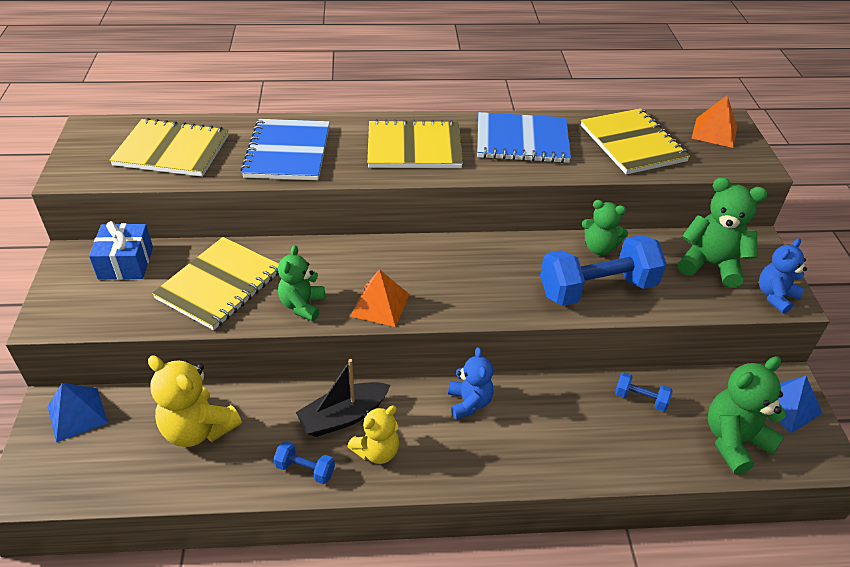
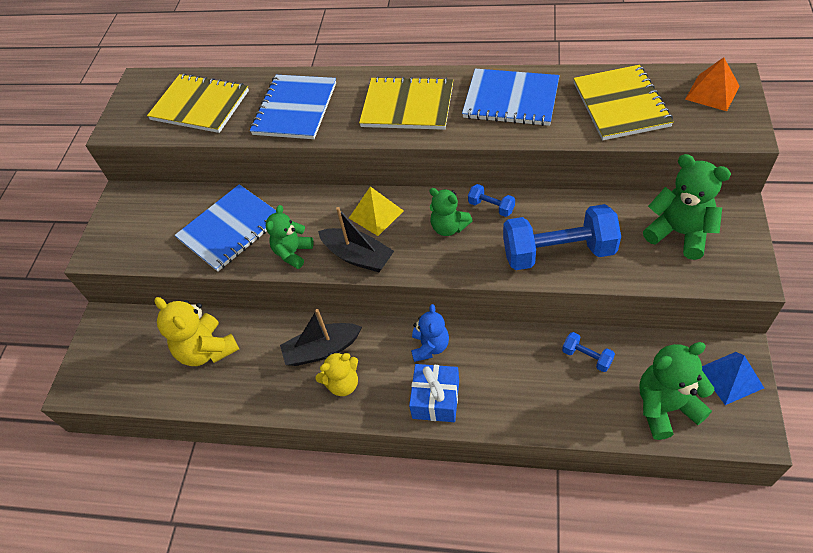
camera: 20 degrees right, 10 degrees up
(77, 414) = (120, 329): blue pyramid -> none
(126, 263) = (161, 204): blue gift -> blue gift (436, 399)
(219, 285) = (230, 229): yellow notebook -> blue notebook
(305, 469) = (283, 393): blue dumbbell -> blue dumbbell (491, 207)
(380, 305) = (358, 256): orange pyramid -> black boat
(390, 262) = (376, 214): none -> yellow pyramid
(599, 248) = (572, 209): green teddy bear -> green teddy bear (449, 227)
(775, 296) = (736, 271): blue teddy bear -> none

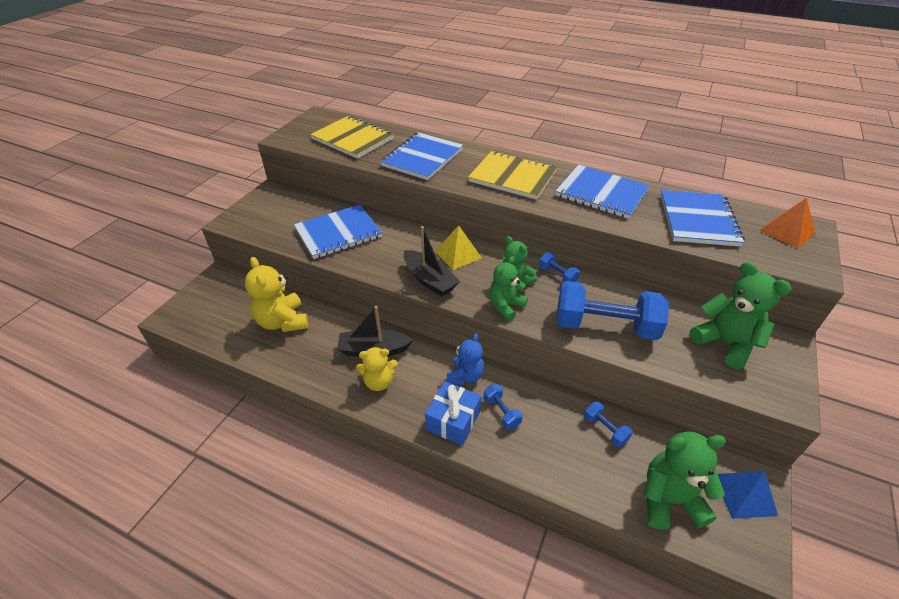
camera: 10 degrees right, 10 degrees down
(293, 253) = (378, 263): green teddy bear -> green teddy bear (506, 306)
(480, 373) = (501, 412): none -> blue dumbbell
(621, 104) = (698, 220): yellow notebook -> blue notebook

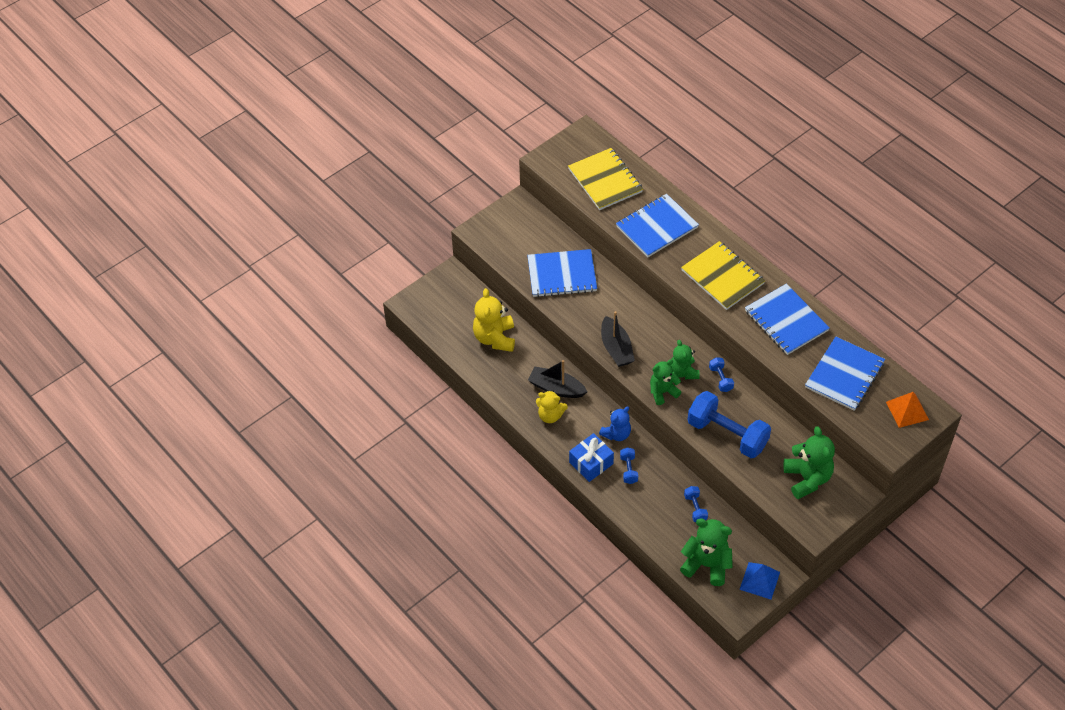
camera: 25 degrees right, 10 degrees up
(458, 254) = (651, 331): yellow pyramid -> none

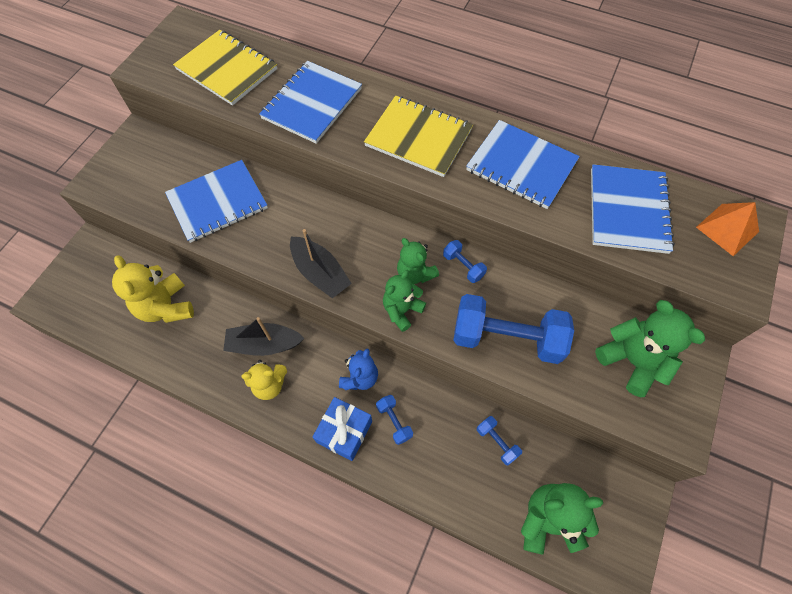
camera: 25 degrees left, 10 degrees up
(759, 580) = (622, 515): blue pyramid -> none

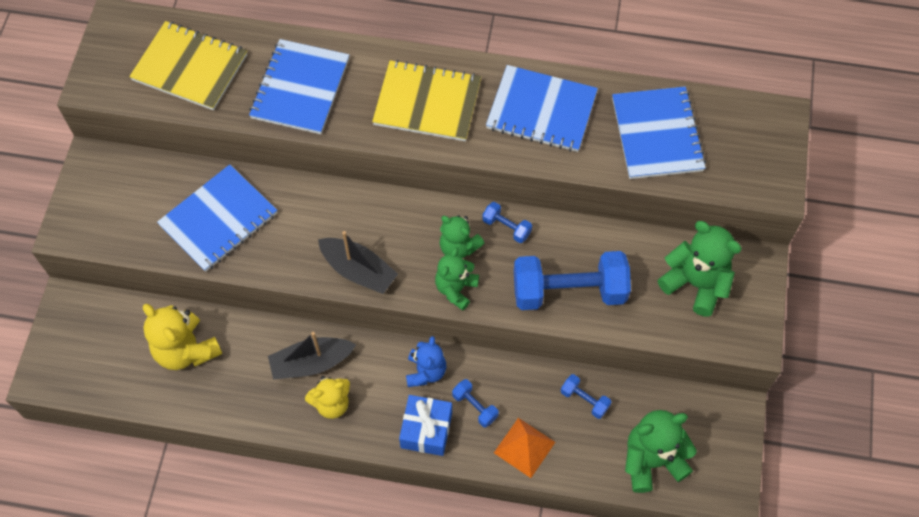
camera: 15 degrees left, 0 degrees up
(727, 229) = (755, 132): orange pyramid -> orange pyramid (524, 447)

